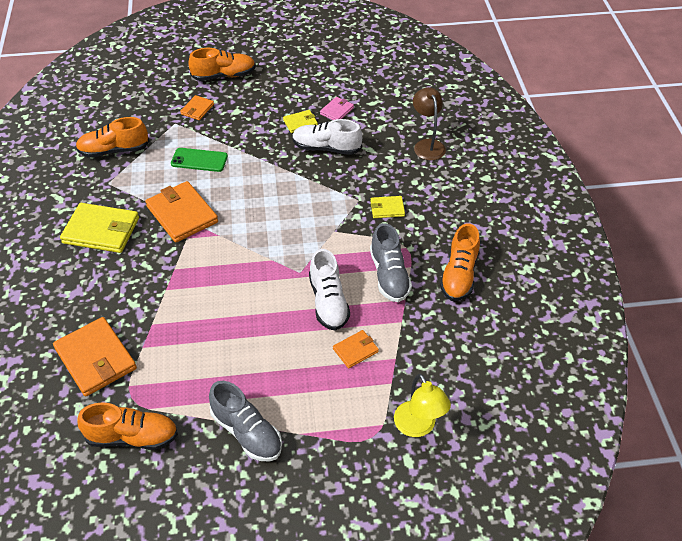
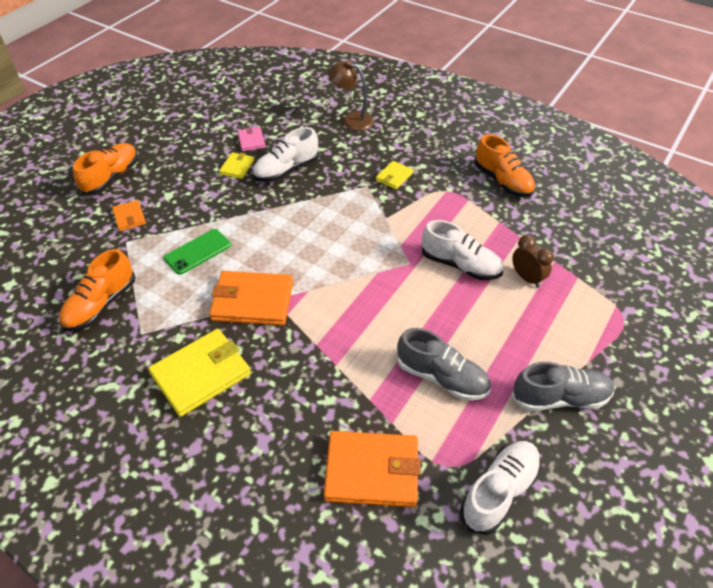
camera: 50 degrees left, 0 degrees up
(132, 437) = (499, 491): orange shoe -> white shoe
(355, 350) = (527, 278): orange wallet -> brown clock
(389, 275) = (466, 215): grey shoe -> grey shoe (442, 377)
(418, 427) = (633, 287): yellow lamp -> none

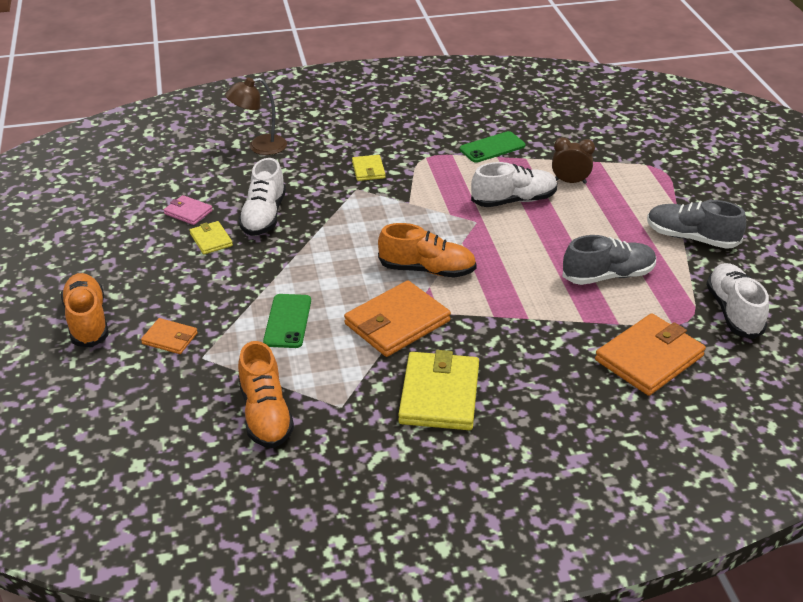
camera: 45 degrees left, 10 degrees down
(502, 181) = (458, 128): orange shoe -> orange shoe (427, 270)
(506, 212) = (492, 147): none -> green phone
(560, 398) = (691, 238): grey shoe -> grey shoe turned 105 degrees counterclockwise

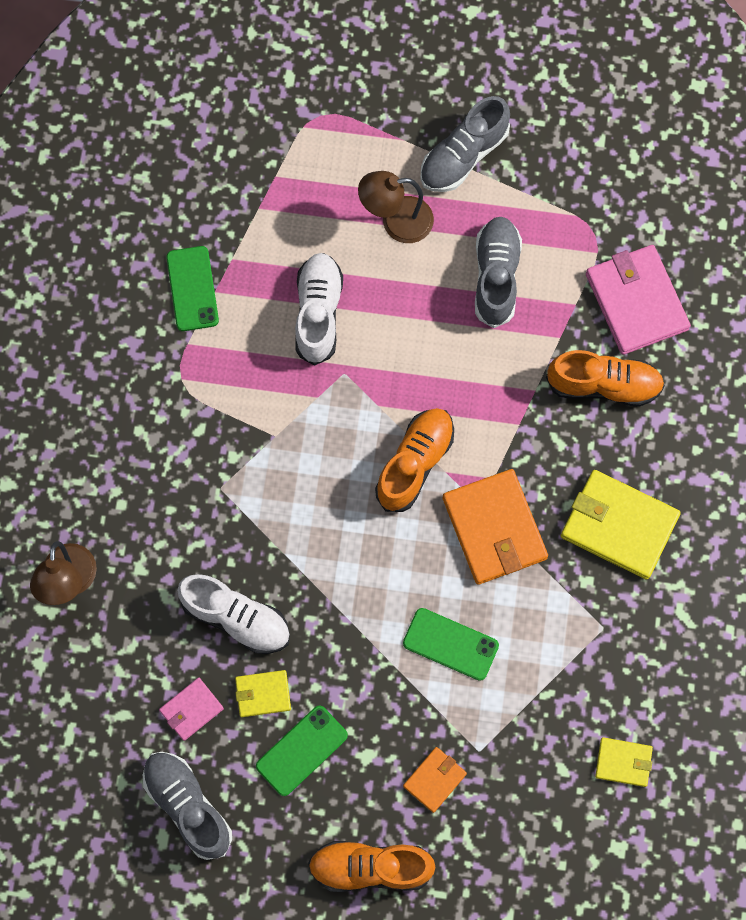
camera: 70 degrees left, 35 degrees up
(116, 226) = (188, 806): none -> grey shoe
(173, 267) = (301, 750): none -> green phone
(265, 414) = (589, 705): orange shoe -> orange shoe (604, 385)
(368, 170) = (183, 459): yellow wallet -> yellow wallet (623, 762)
(570, 182) = (304, 231): brown clock -> none
(611, 219) = (396, 221): none -> brown lamp
(649, 358) = (636, 301): orange wallet -> pink wallet
(733, 311) = (597, 183): white shoe -> none

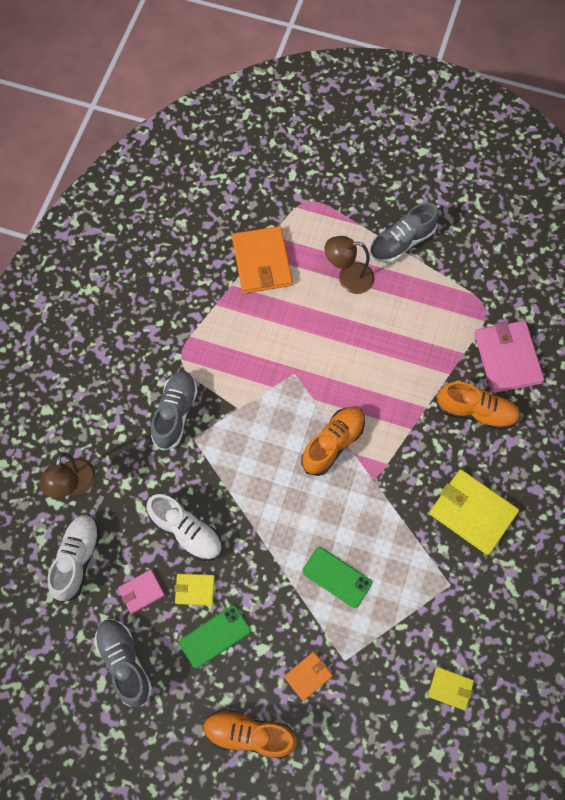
camera: 10 degrees right, 5 degrees down
(192, 289) = (200, 300): green phone -> none
(318, 313) = (283, 330): white shoe -> white shoe (77, 559)
(494, 528) = (382, 499): orange wallet -> orange wallet (262, 262)
(496, 276) = (411, 325): grey shoe -> grey shoe (175, 413)

